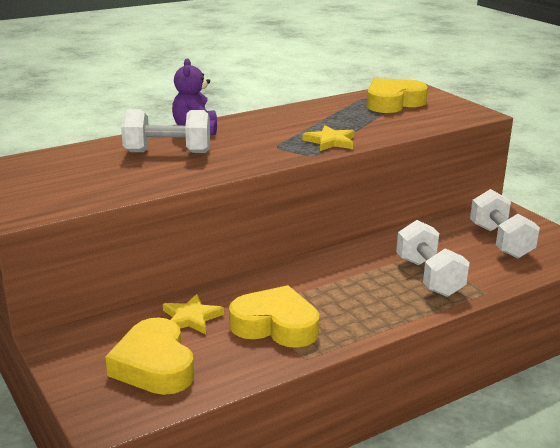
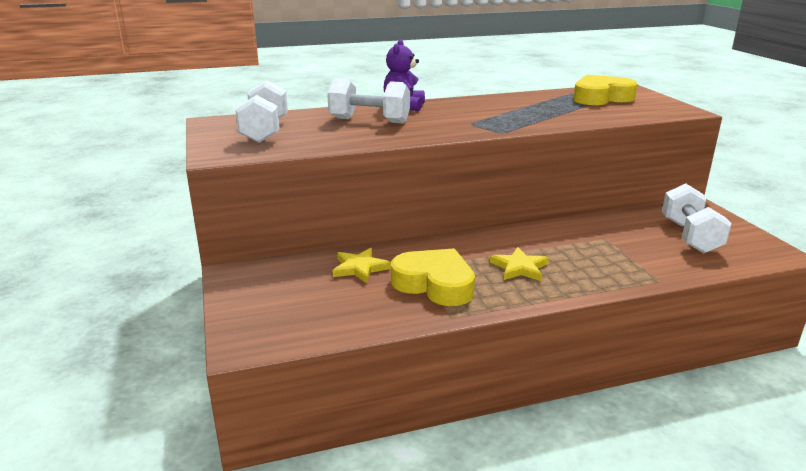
camera: 15 degrees right, 0 degrees up
(154, 365) = (309, 304): yellow heart -> none
(330, 141) = (524, 123): yellow star -> yellow star (519, 268)
(429, 277) = (603, 260): white dumbbell -> white dumbbell (265, 131)

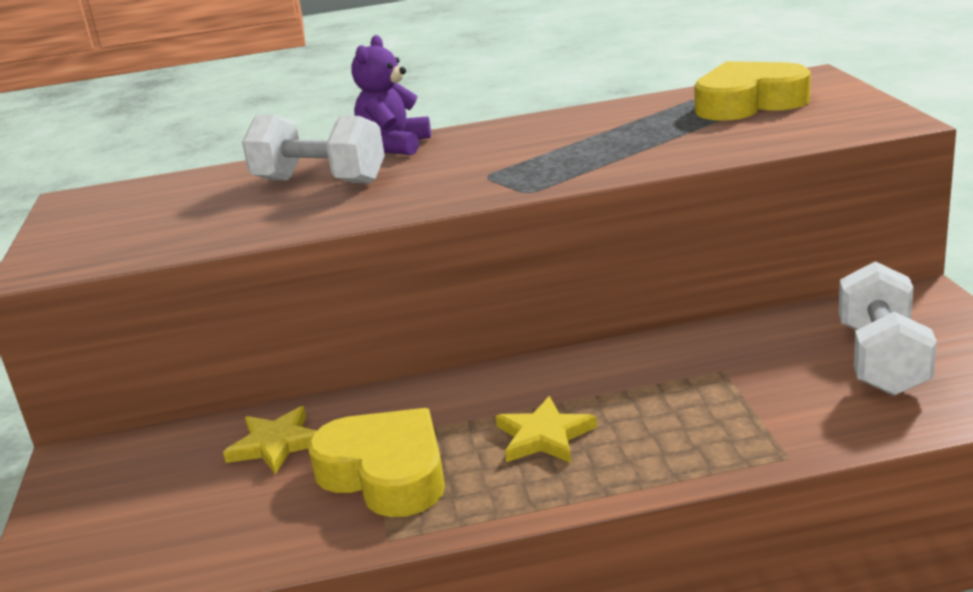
camera: 10 degrees right, 0 degrees up
(265, 131) = (141, 214): white dumbbell -> none

